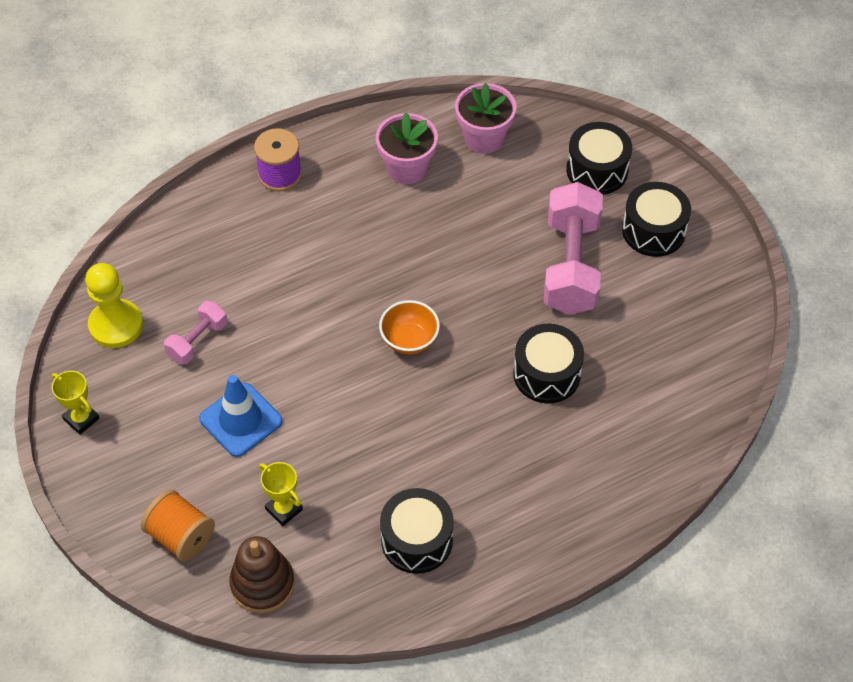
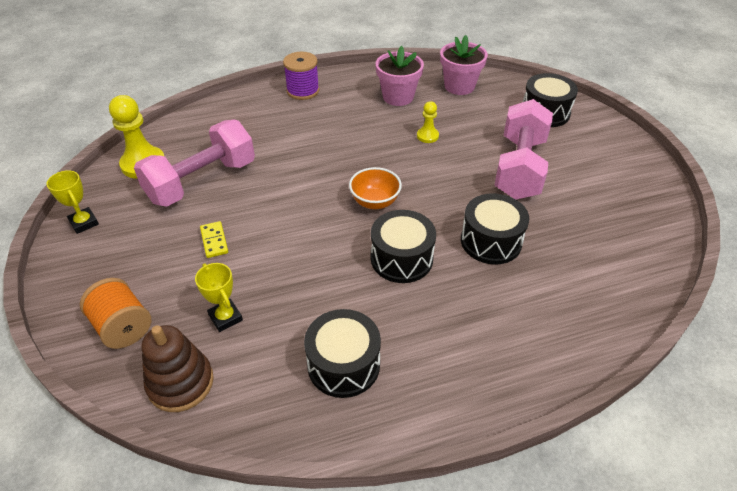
camera: 10 degrees right, 10 degrees down
(197, 340) = (202, 181): pink dumbbell -> pink dumbbell, size x1.96
(241, 420) = (214, 241): blue traffic cone -> yellow domino
(455, 230) = (427, 136): none -> yellow pawn
(653, 231) = (590, 153): black drum -> black drum (401, 259)

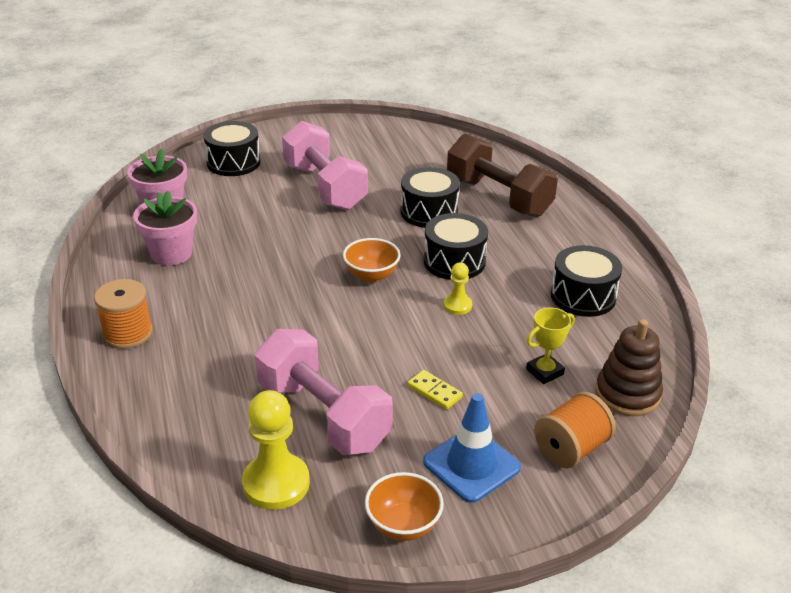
camera: 90 degrees left, 10 degrees down
(84, 223) = (403, 525): yellow trophy -> orange bowl
(127, 260) = (471, 465): none -> blue traffic cone
(214, 241) = (434, 391): yellow domino -> yellow domino turned 60 degrees clockwise
(303, 91) = (128, 333): purple spool -> orange spool
(427, 136) = (259, 237): yellow pawn -> yellow pawn (457, 305)
(519, 168) = (324, 187): pink dumbbell -> pink dumbbell turned 45 degrees clockwise
(538, 302) = (498, 197): none -> brown dumbbell

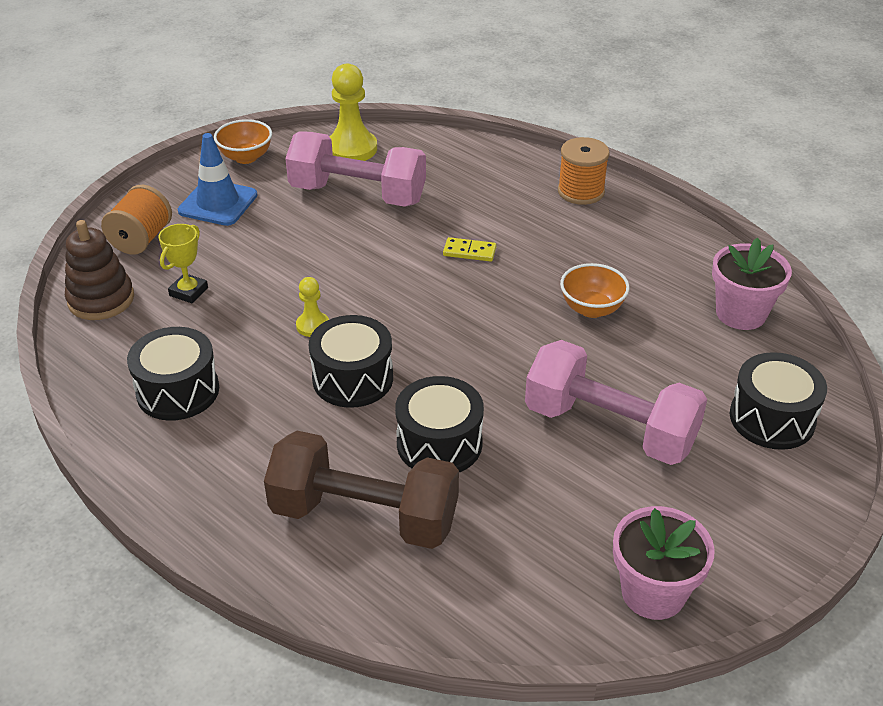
camera: 150 degrees right, 5 degrees up
(171, 254) = (653, 268): pink flower pot -> pink flower pot (653, 592)
(371, 275) = (429, 324): orange bowl -> orange bowl (592, 309)
(434, 391) = (280, 241): yellow domino -> yellow domino (469, 252)

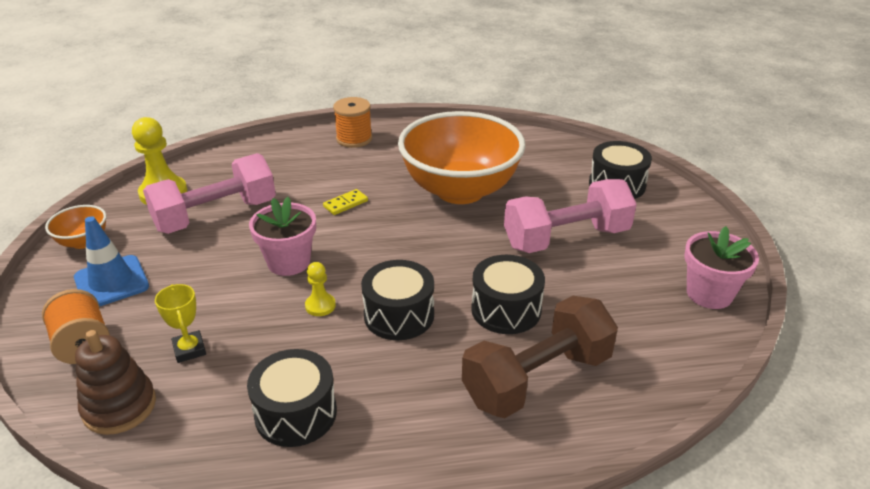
camera: 50 degrees left, 5 degrees down
(592, 309) = (460, 190): orange bowl -> orange bowl, size x2.39
(741, 313) = (527, 149): pink flower pot -> pink flower pot (289, 262)

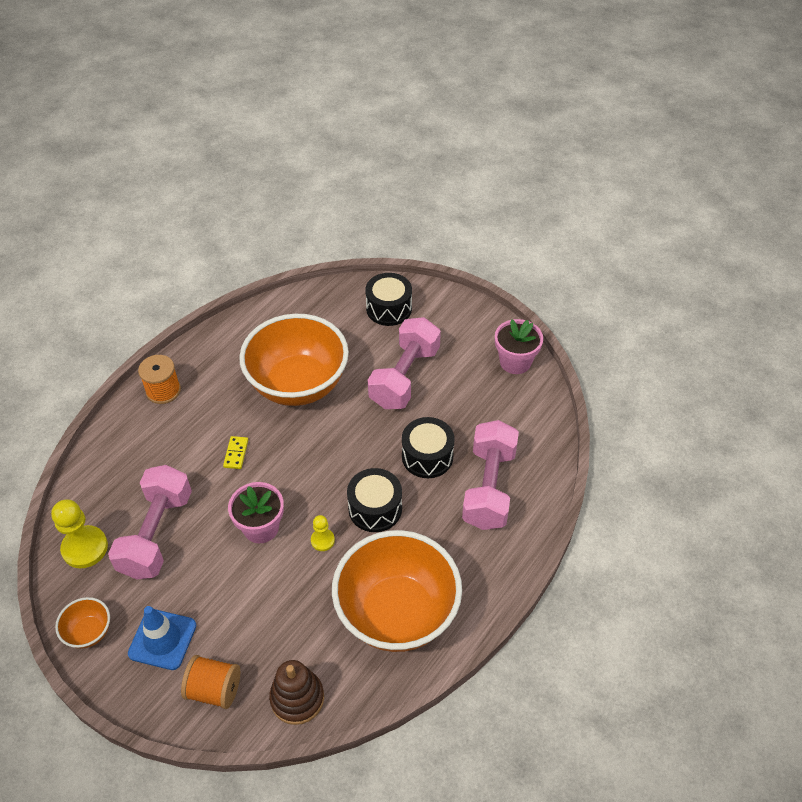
camera: 45 degrees left, 15 degrees up
(189, 349) = (285, 633): yellow trophy -> none
(296, 413) = (397, 613): black drum -> orange bowl
(537, 379) = (489, 487): brown dumbbell -> pink dumbbell

